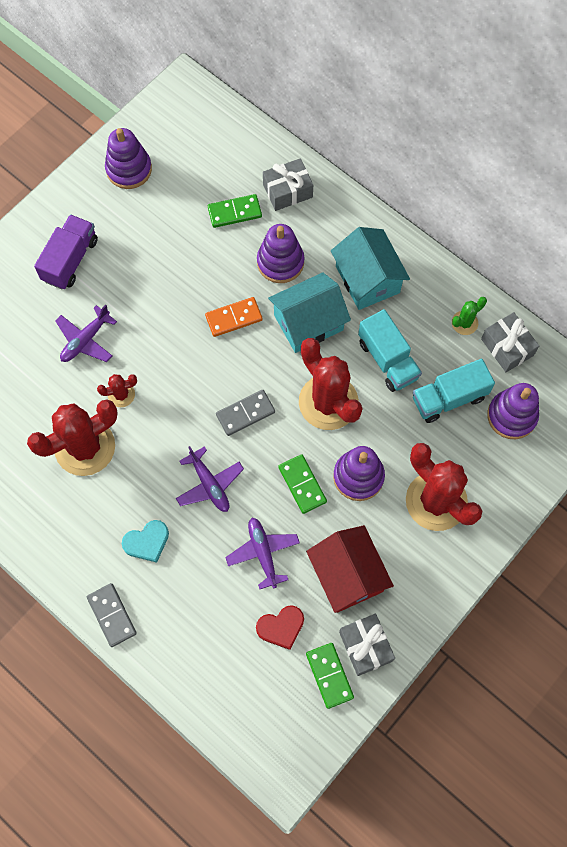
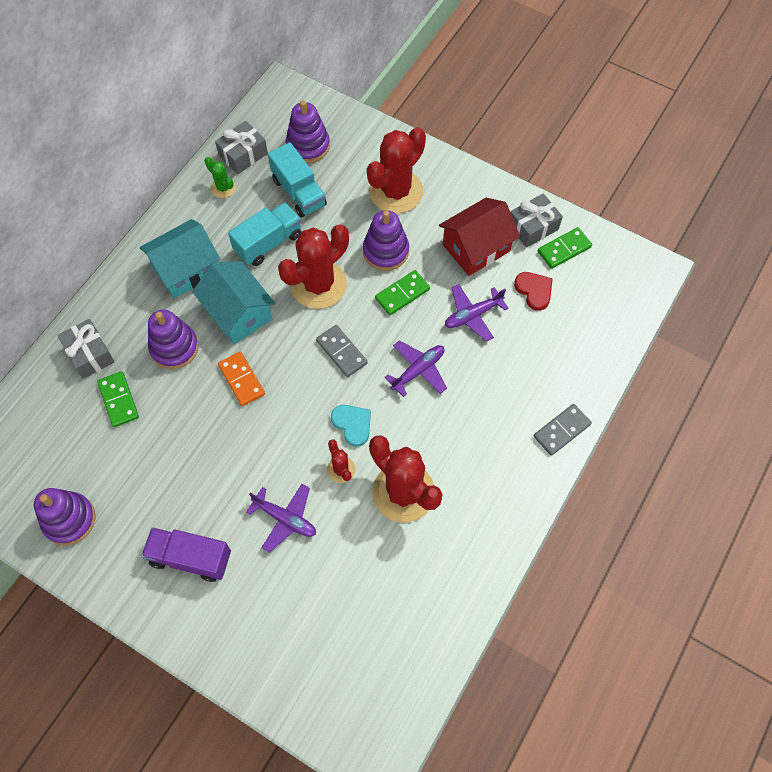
camera: 100 degrees left, 5 degrees down
(147, 542) = (486, 414): turquoise heart -> turquoise heart (352, 424)

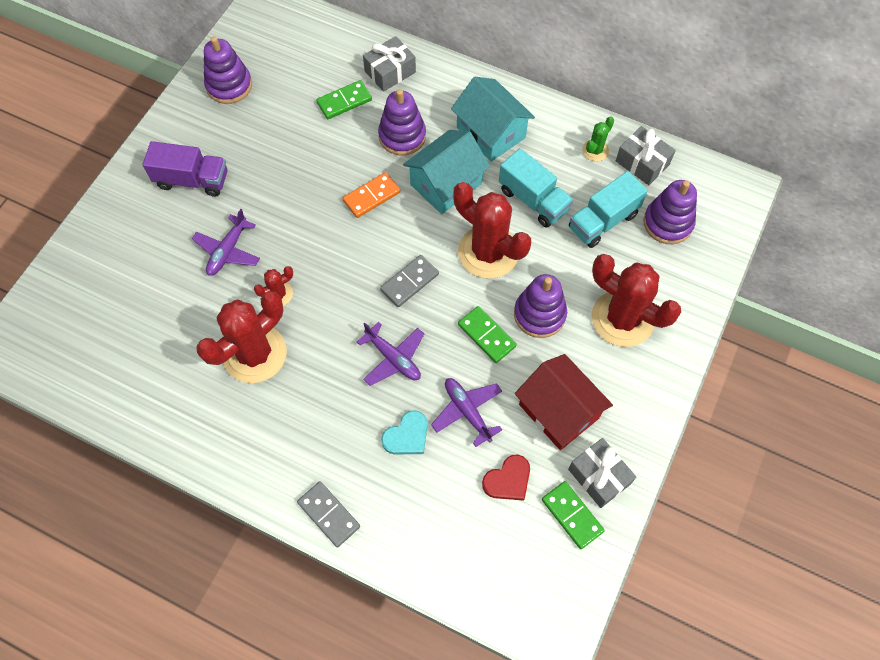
camera: 85 degrees right, 0 degrees up
(190, 558) = (192, 180): purple truck -> purple truck turned 90 degrees clockwise
(352, 424) = (327, 300): turquoise heart -> turquoise heart (407, 436)

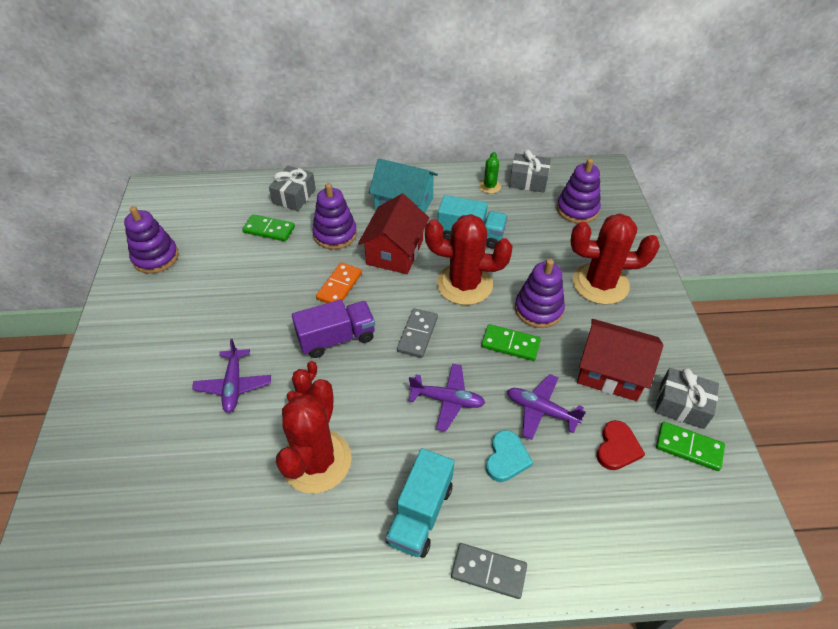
camera: 30 degrees left, 15 degrees down
(192, 180) = (162, 343): purple truck -> purple truck (337, 338)
(344, 101) = (269, 230): green domino -> green domino turned 75 degrees clockwise
(446, 184) = (395, 252): turquoise house -> red house
(603, 221) = (532, 227): turquoise truck -> turquoise truck (420, 513)

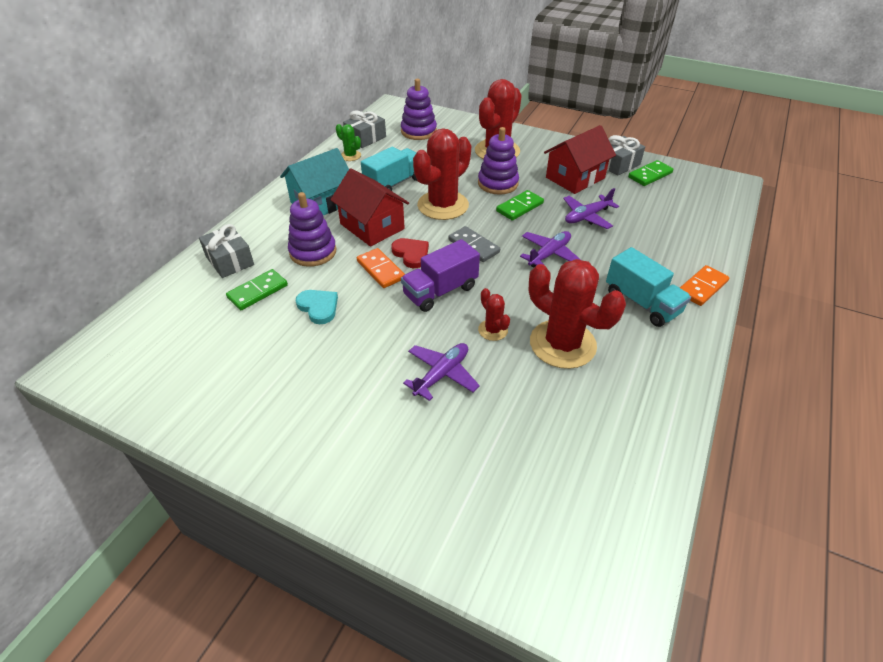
camera: 60 degrees left, 5 degrees down
(156, 257) = (200, 392): purple stacking toy -> none
(234, 385) = (441, 374): purple plane -> purple plane turned 75 degrees counterclockwise
(337, 338) = (440, 291): purple truck -> purple truck turned 135 degrees counterclockwise
(488, 572) = (702, 287): grey domino -> orange domino
(506, 458) = (617, 246): turquoise heart -> turquoise heart (318, 307)
(617, 448) = (635, 199): red heart -> red heart (411, 254)

